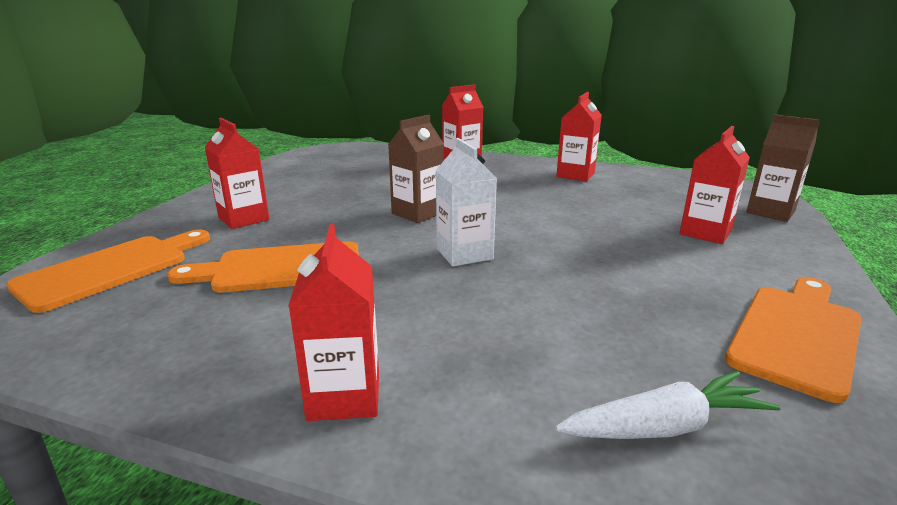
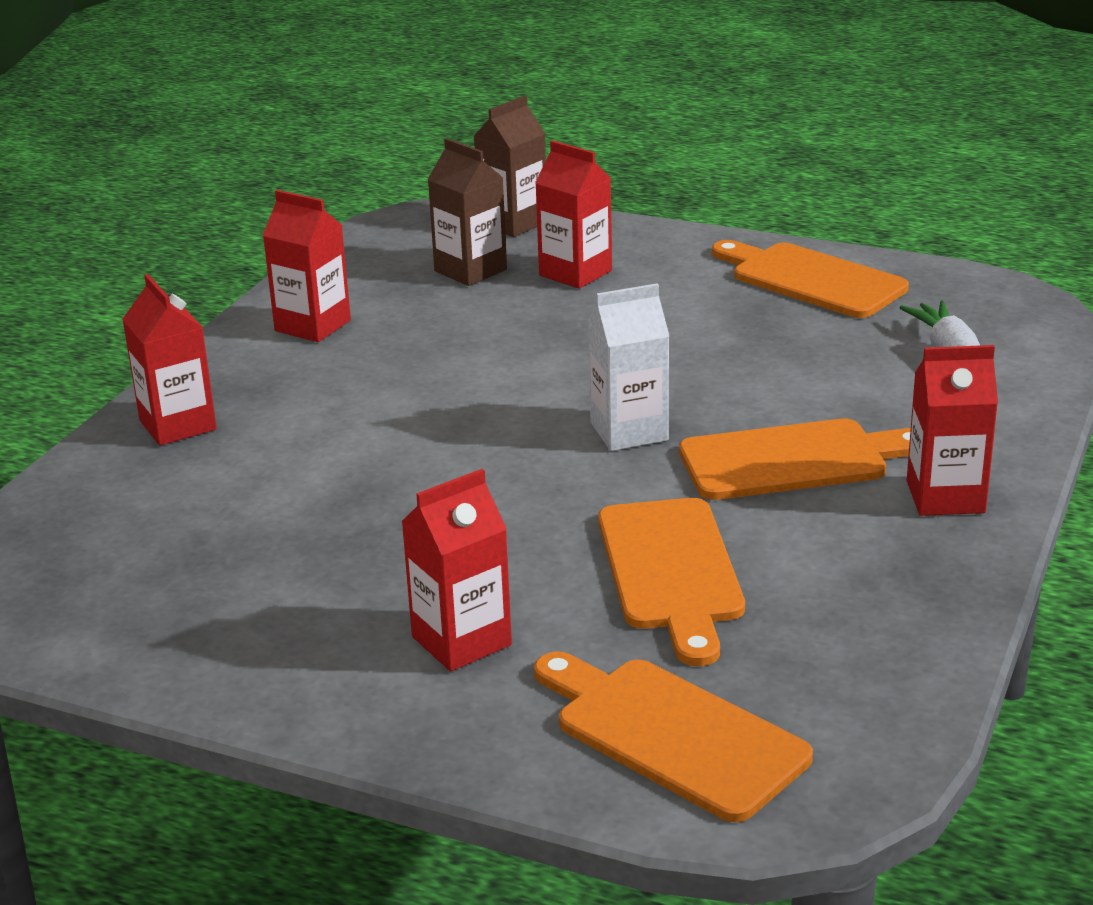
camera: 85 degrees left, 5 degrees up
(417, 213) = (467, 468): brown carton -> brown carton (470, 270)
(422, 315) = (793, 460): none -> orange cutting board

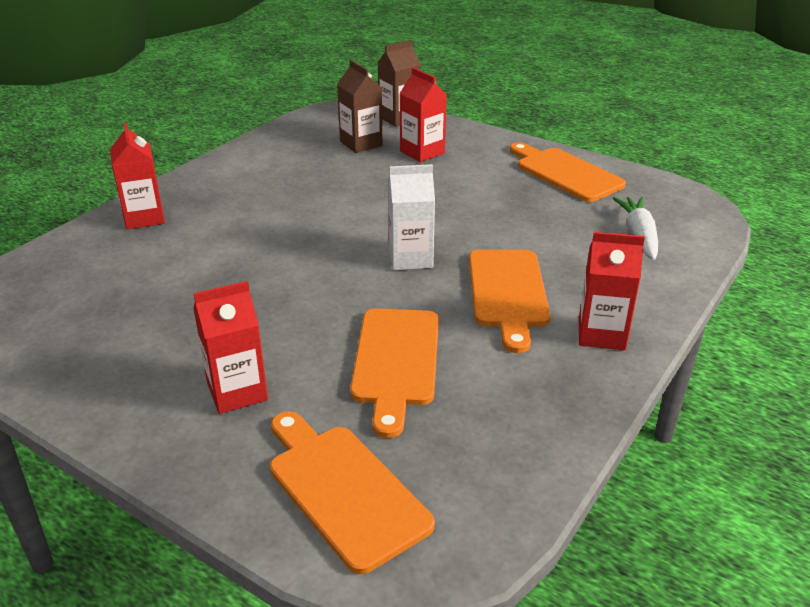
camera: 10 degrees right, 5 degrees up
(312, 326) = (254, 166): red carton -> none
(793, 460) = (508, 292): orange cutting board -> orange cutting board turned 90 degrees clockwise

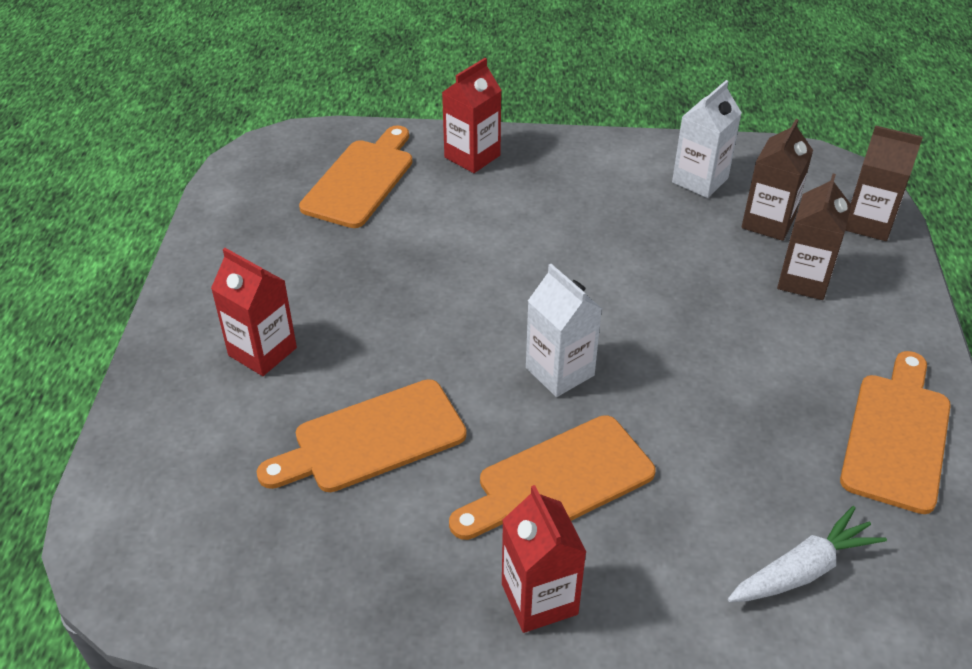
camera: 60 degrees right, 10 degrees up
(295, 149) = (700, 180): none -> white carton
(343, 489) = (178, 480): orange cutting board -> orange cutting board (361, 180)
(422, 152) = (803, 280): red carton -> brown carton

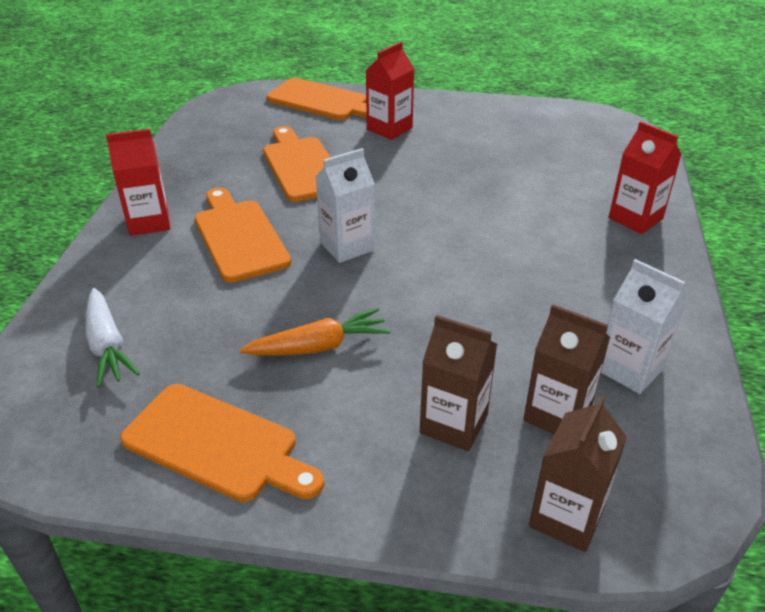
camera: 95 degrees right, 5 degrees down
(361, 180) = (586, 163): orange cutting board -> orange cutting board (322, 101)
(739, 378) = (318, 346): none -> orange carrot

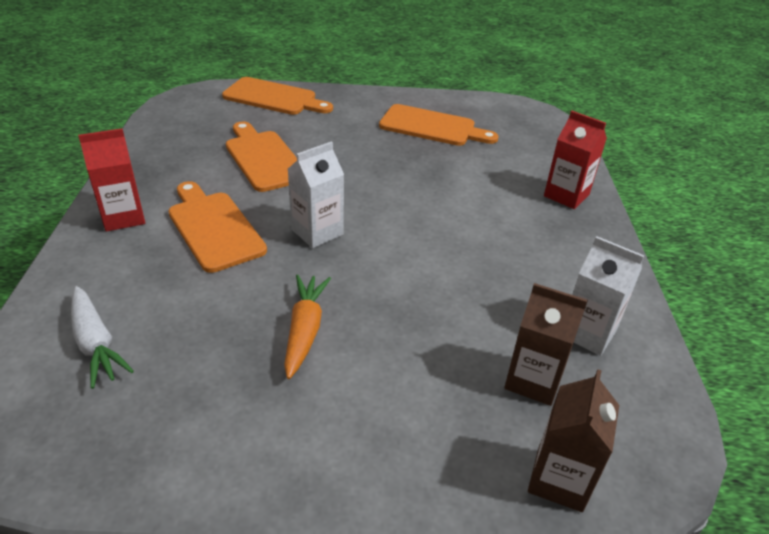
camera: 10 degrees left, 0 degrees up
(217, 444) = (220, 437): orange cutting board -> orange cutting board (432, 127)
(318, 346) = (305, 330): orange carrot -> orange carrot turned 60 degrees counterclockwise
(389, 129) = (339, 121): red carton -> none
(453, 424) = (442, 397): brown carton -> none

